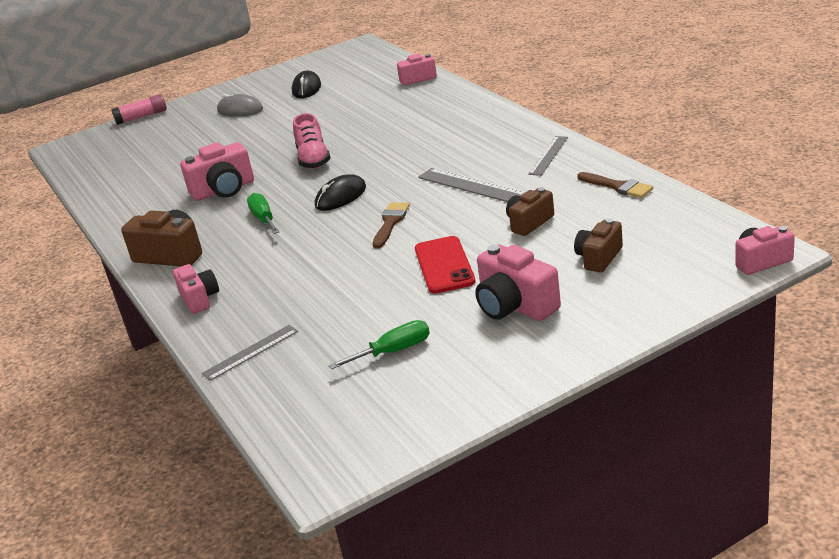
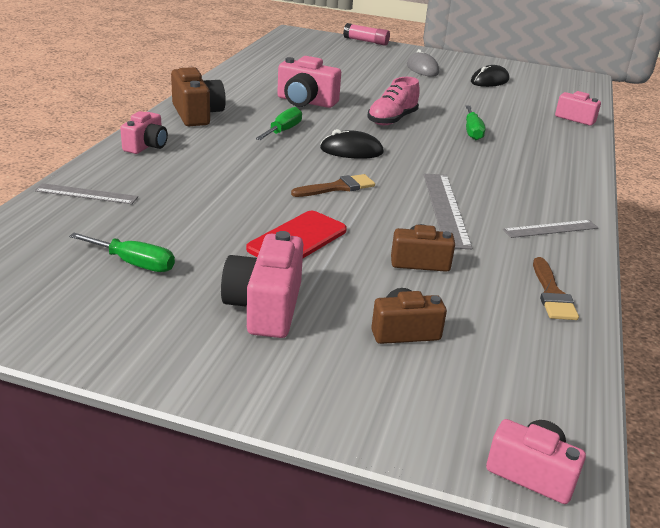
camera: 40 degrees right, 0 degrees up
(380, 131) = (472, 131): none -> green screwdriver

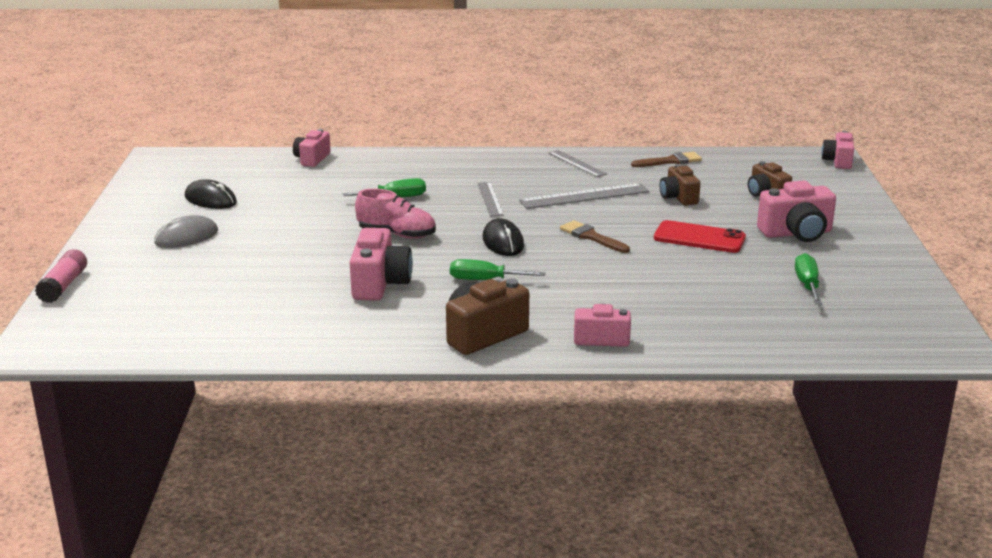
camera: 105 degrees left, 5 degrees down
(86, 194) = (735, 336): grey ruler -> grey ruler (490, 199)

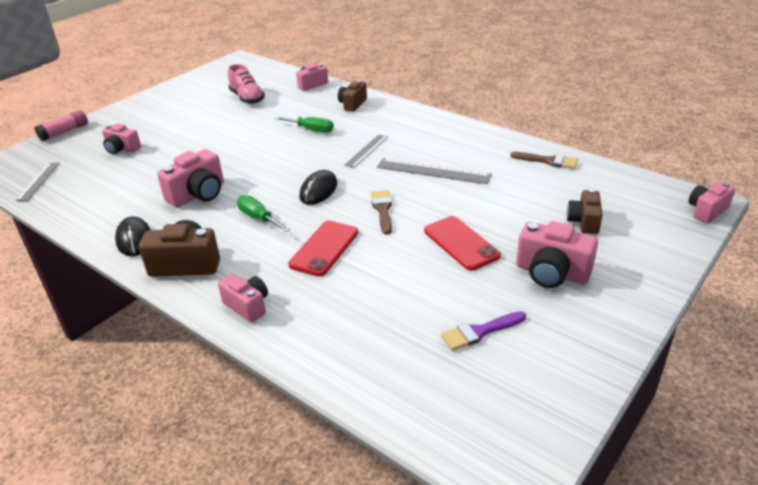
camera: 40 degrees right, 10 degrees up
(186, 237) = (164, 120): grey mouse -> none
(192, 277) = (122, 149): none -> pink camera
(210, 200) = (215, 97): black mouse -> black mouse (134, 239)
(397, 234) = (267, 159): pink shoe -> pink shoe (247, 98)
(577, 163) = (472, 140): grey ruler -> grey ruler (38, 181)
(592, 279) = (324, 248): none -> red phone
(678, 197) = (503, 198): brown camera -> brown camera (352, 104)
(807, 285) = (479, 332): green screwdriver -> purple brush

